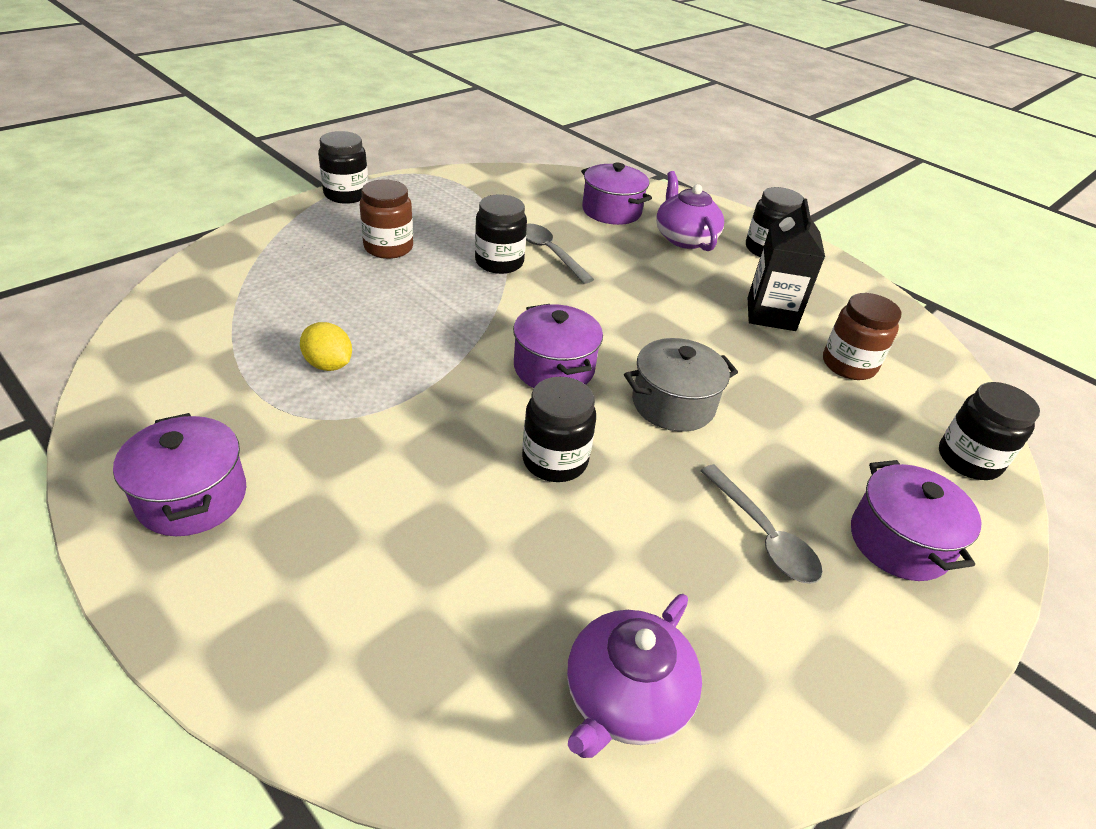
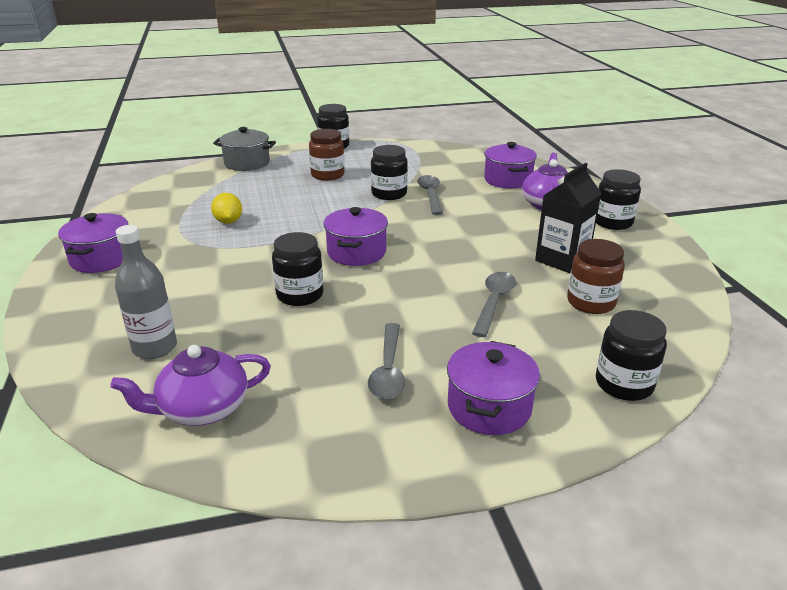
camera: 35 degrees right, 10 degrees down
(456, 628) = (155, 348): none -> grey bottle
(673, 404) = (414, 289): grey pot -> grey pot (247, 163)
(767, 395) = (494, 302): none -> grey spoon

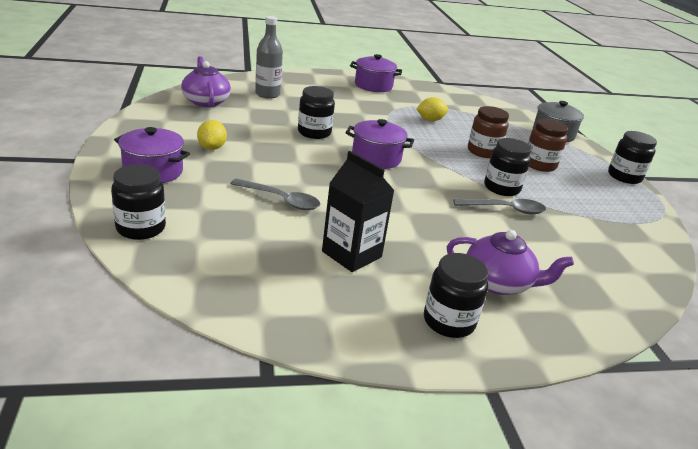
camera: 90 degrees right, 0 degrees up
(388, 370) = (212, 148): grey spoon -> yellow lemon
(508, 180) = (569, 270): purple pot -> none
(591, 302) = (264, 247): brown jar -> brown jar (483, 151)

